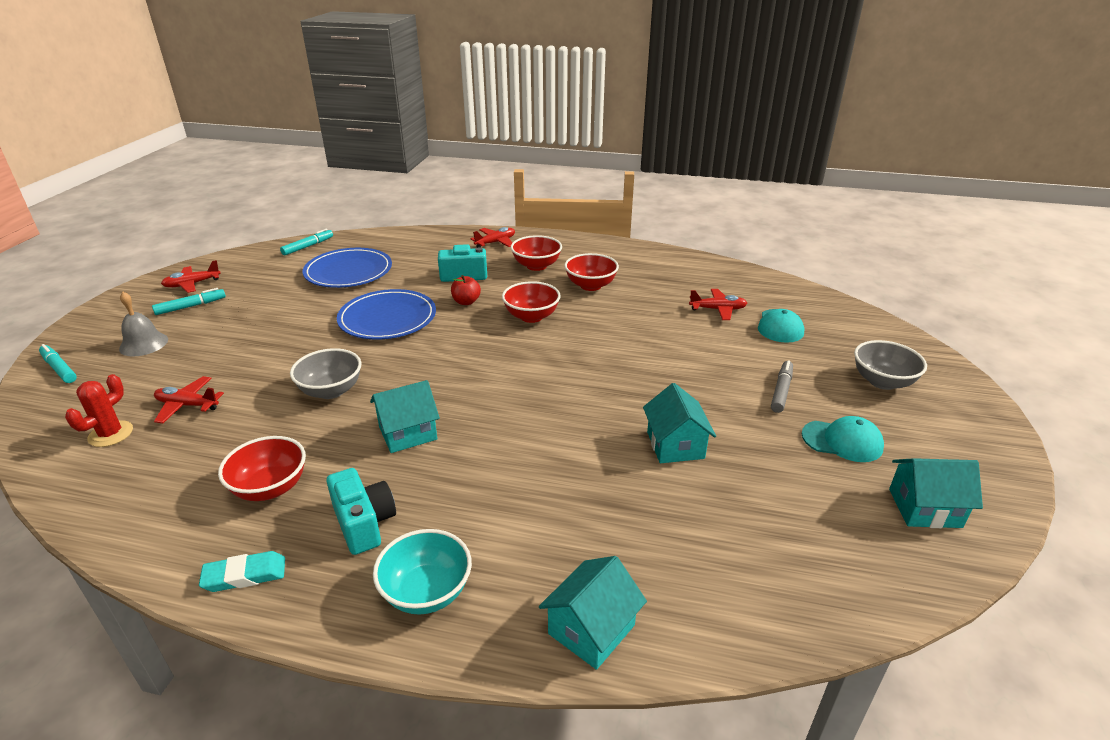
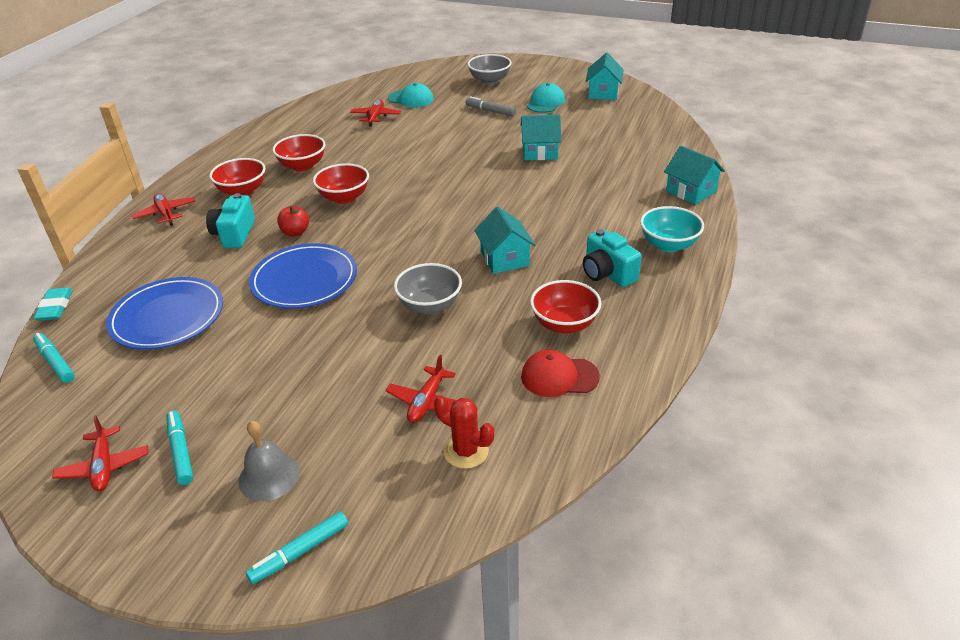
camera: 80 degrees left, 5 degrees up
(182, 488) = (559, 376): none -> red cap
(245, 575) = (658, 323): turquoise eraser -> turquoise eraser (55, 307)
(364, 523) = (607, 273): turquoise camera -> turquoise camera turned 105 degrees counterclockwise

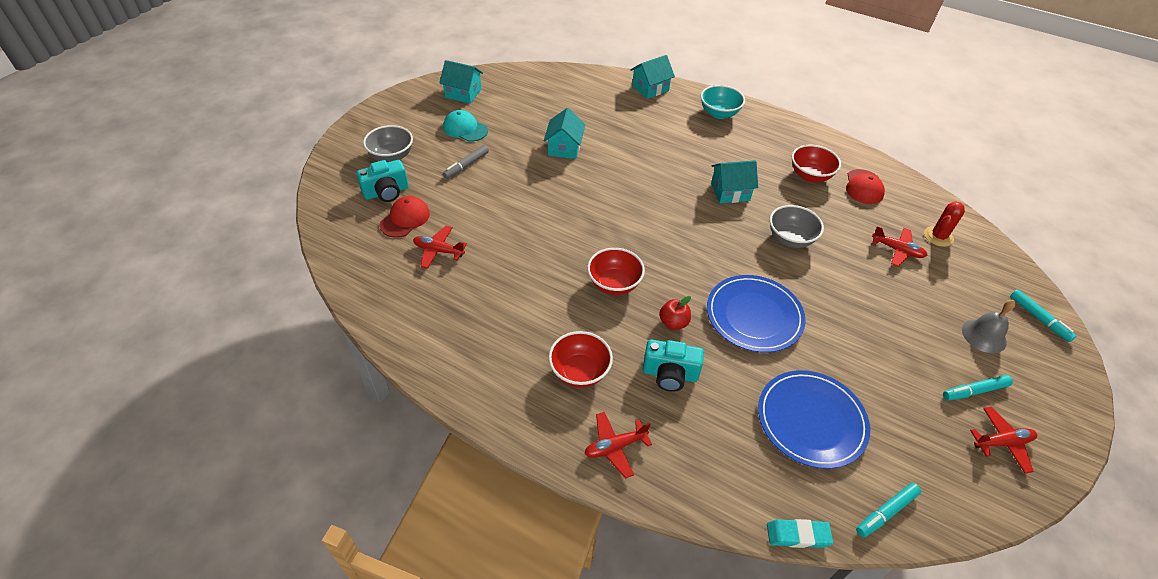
camera: 85 degrees left, 10 degrees up
(302, 166) = (536, 317): red bowl -> none
(411, 99) = (405, 219): turquoise cap -> red cap
(607, 273) = (752, 146): turquoise camera -> turquoise camera (386, 192)

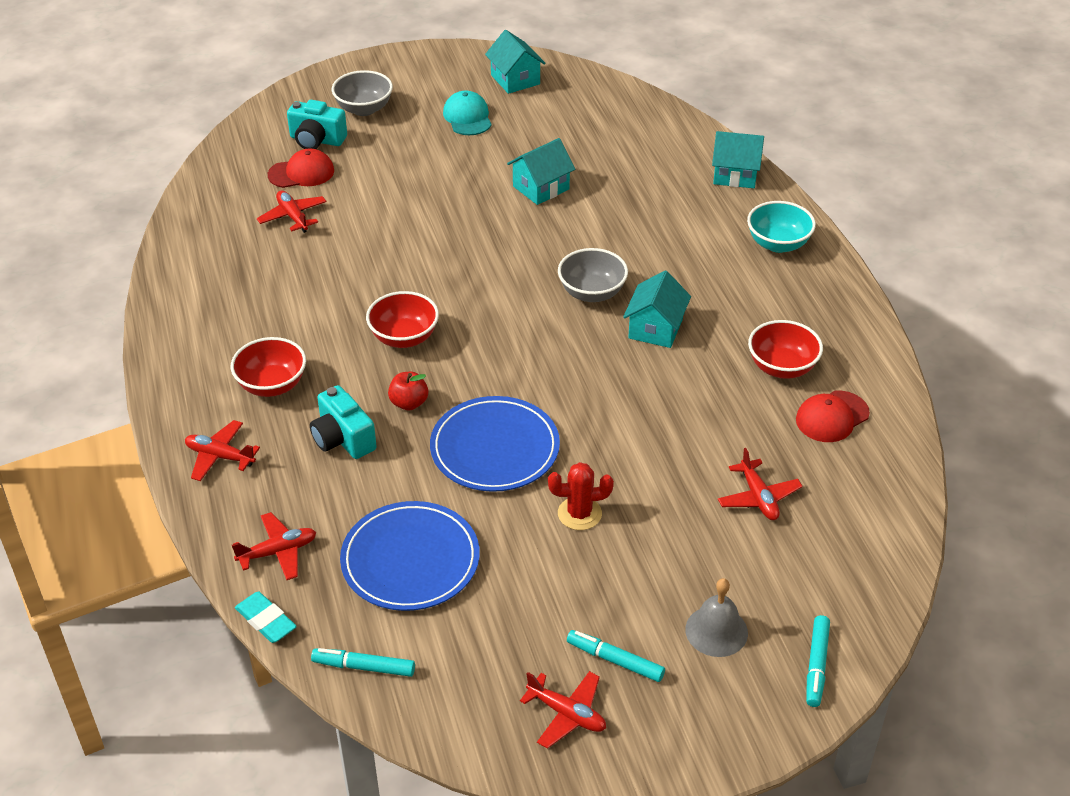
camera: 45 degrees right, 5 degrees down
(466, 165) = (420, 154): grey marker -> none
(730, 192) = (655, 328): turquoise house -> turquoise house turned 75 degrees clockwise
(739, 481) = (278, 552): none -> red plane
(790, 239) = (648, 410): grey bowl -> grey bowl (592, 293)
(938, 236) = (837, 518): red cactus -> red cactus (579, 514)

